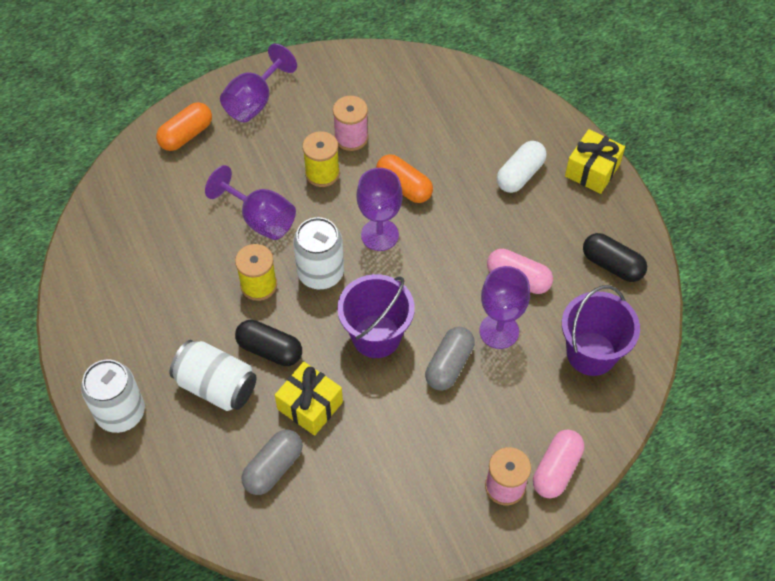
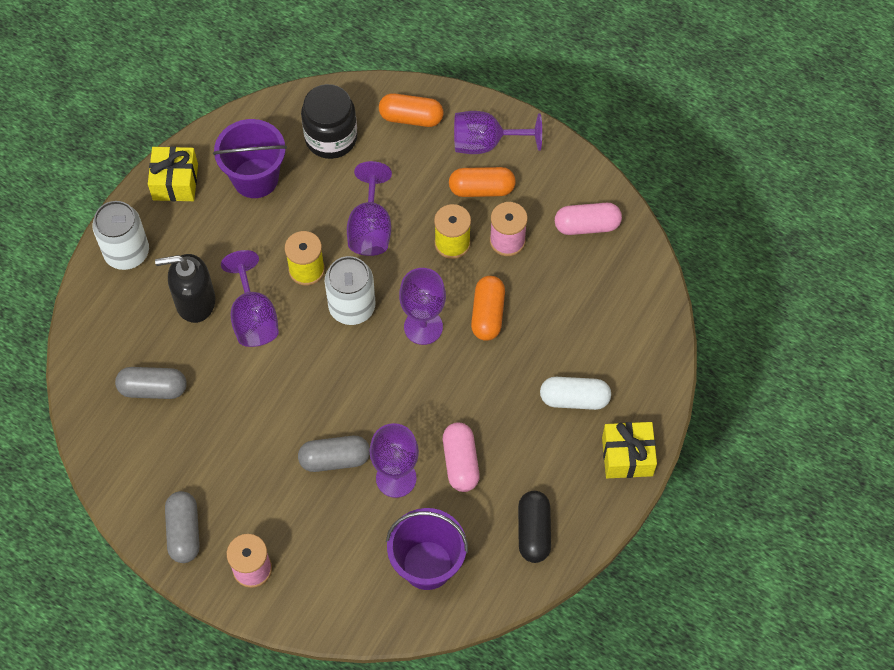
camera: 55 degrees right, 5 degrees up
(152, 198) = (331, 138): none -> black jar
(216, 386) = (195, 302): white can -> black soap dispenser
(270, 350) = (253, 317): black capsule -> purple goblet
(292, 127) = (481, 189): none -> orange capsule
(310, 406) = (224, 379): yellow gift -> yellow gift (175, 182)
(376, 336) = (322, 387): purple bucket -> purple bucket (255, 178)
(431, 521) = (184, 532): none -> grey capsule
(556, 469) = (294, 600): pink capsule -> pink capsule (587, 226)

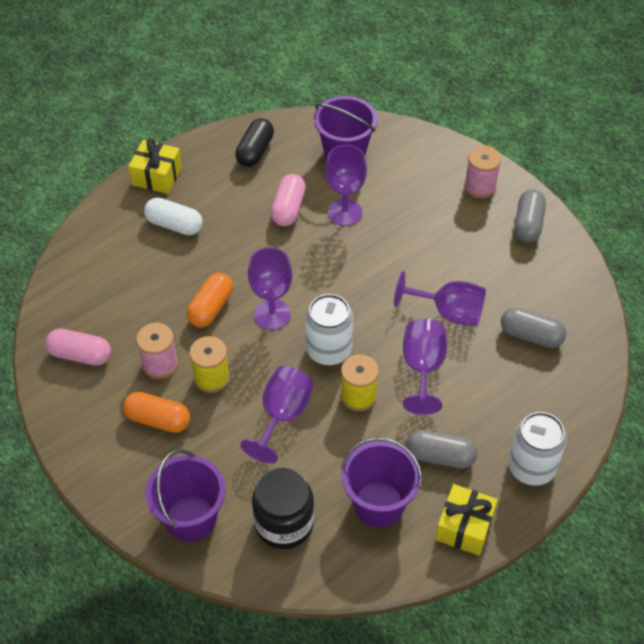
camera: 160 degrees left, 10 degrees down
(195, 302) = (474, 399): black soap dispenser -> none
(335, 459) = (389, 239): grey capsule -> grey capsule (440, 456)
(411, 118) = (191, 518): orange capsule -> purple bucket
(486, 143) = (129, 465): purple goblet -> purple goblet (448, 312)

